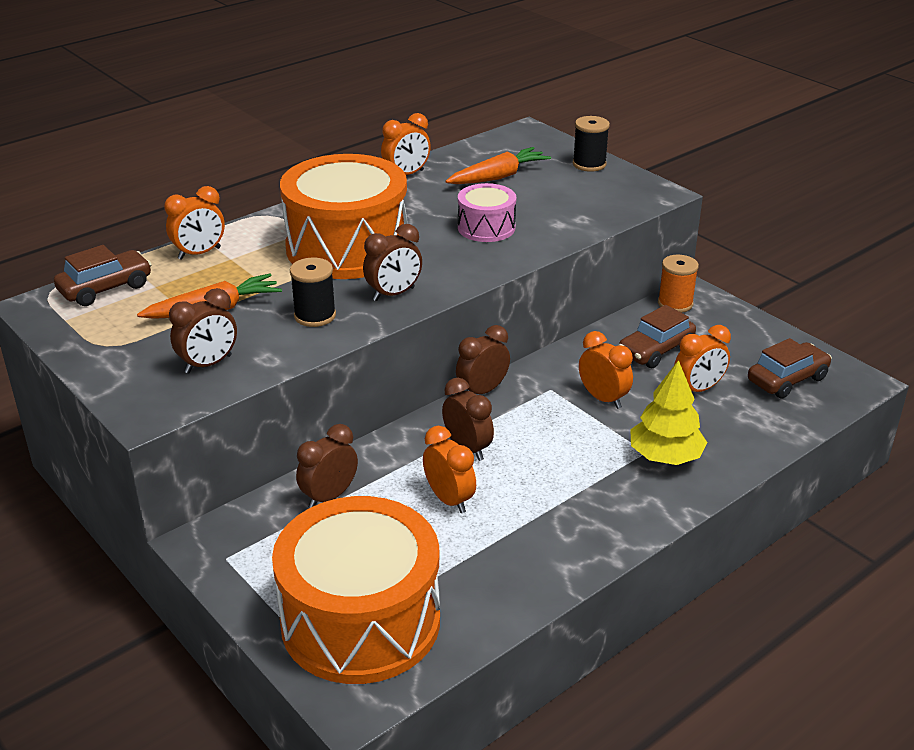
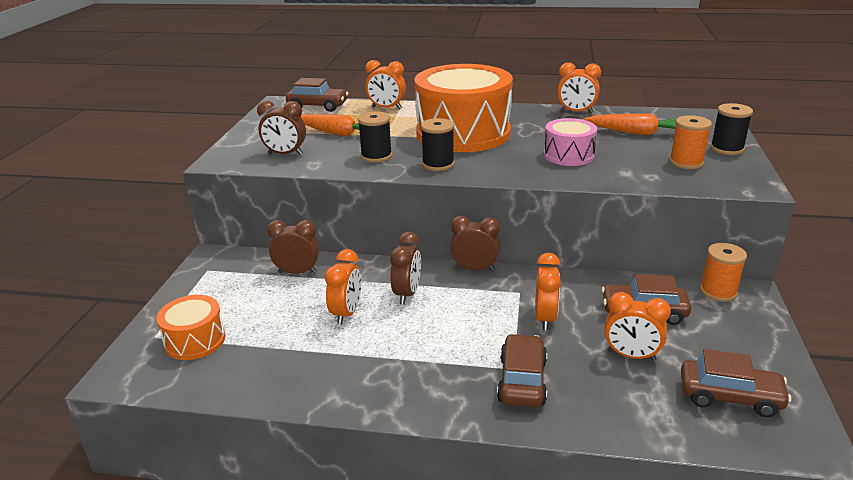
camera: 50 degrees right, 5 degrees down
(360, 621) = (195, 340): orange drum -> orange drum, size x0.49
(393, 294) = (438, 164): brown clock -> black spool
(584, 192) = (686, 162): none -> orange spool
(665, 456) = (522, 381): yellow tree -> brown car

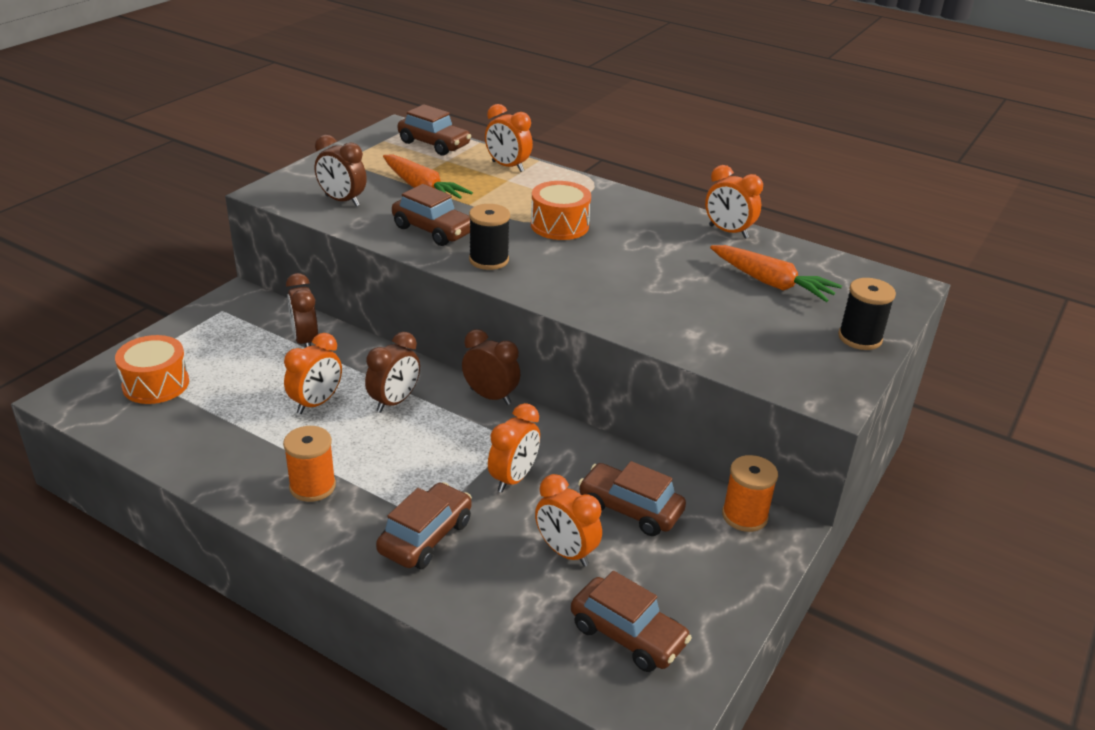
camera: 20 degrees right, 5 degrees up
(297, 272) = (305, 341): brown clock -> brown clock turned 135 degrees counterclockwise
(376, 156) = (433, 230): black spool -> brown car
(463, 133) = (559, 225): orange drum -> orange drum, size x0.49
(568, 155) = (650, 290): pink drum -> none
(686, 162) = (783, 342): orange spool -> orange spool (312, 486)

